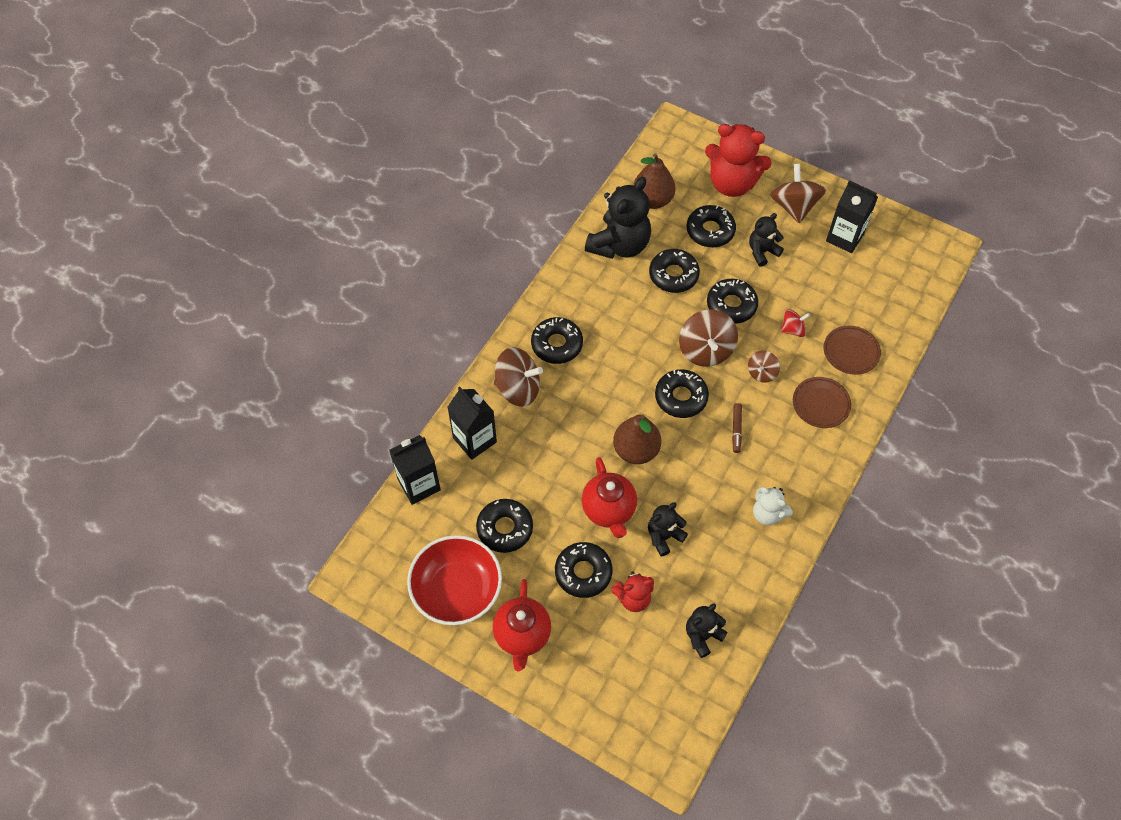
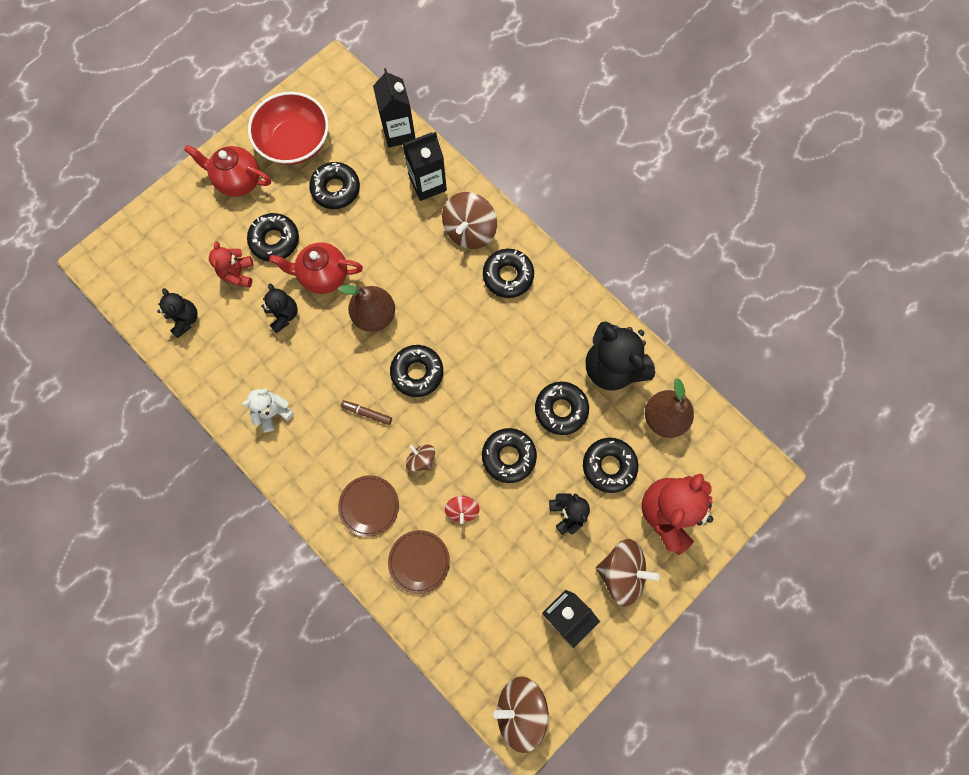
camera: 105 degrees right, 15 degrees up
(705, 350) = (462, 413): brown spinning top -> brown spinning top (520, 708)

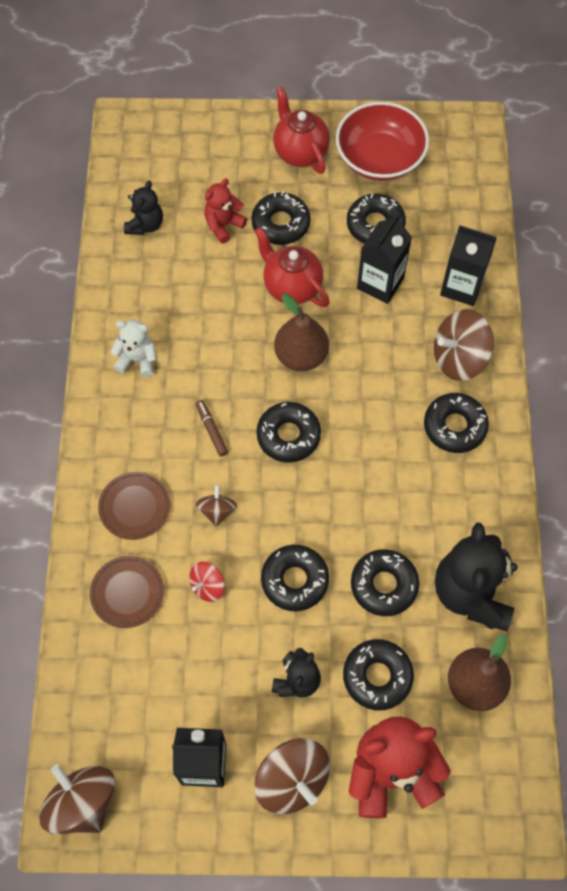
camera: 45 degrees right, 10 degrees down
(283, 315) = (226, 289): black teddy bear -> none
(398, 132) = (480, 222): black carton -> black carton (380, 283)

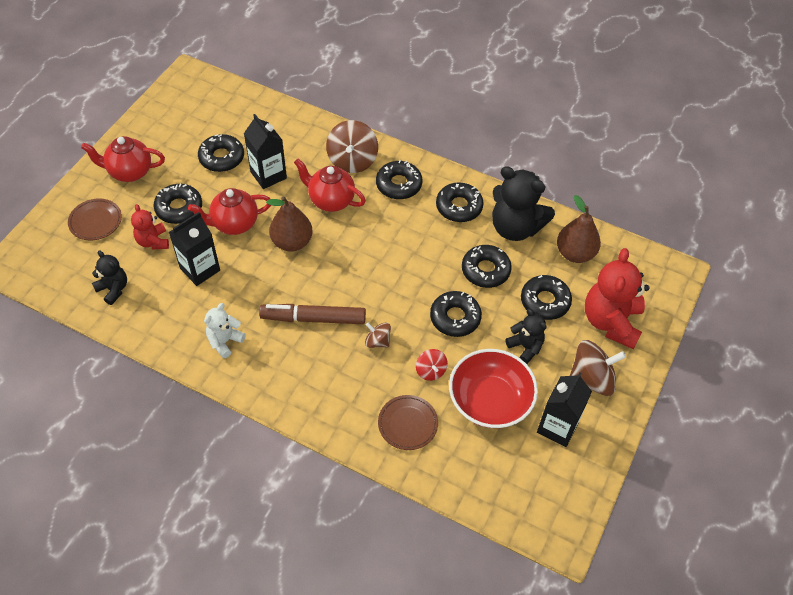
camera: 65 degrees left, 10 degrees down
(82, 802) = (550, 517): brown spinning top -> none
(135, 507) = (343, 392): brown plate -> brown plate (95, 221)
(211, 430) = (313, 318): brown marker -> brown marker, size x2.07
(288, 435) = (347, 275): black donut -> black donut (459, 207)
(380, 158) = (172, 132): red bowl -> red bowl (490, 400)
(384, 365) = (330, 200): none -> red teapot
(462, 287) = (302, 135): black carton -> black carton (200, 269)

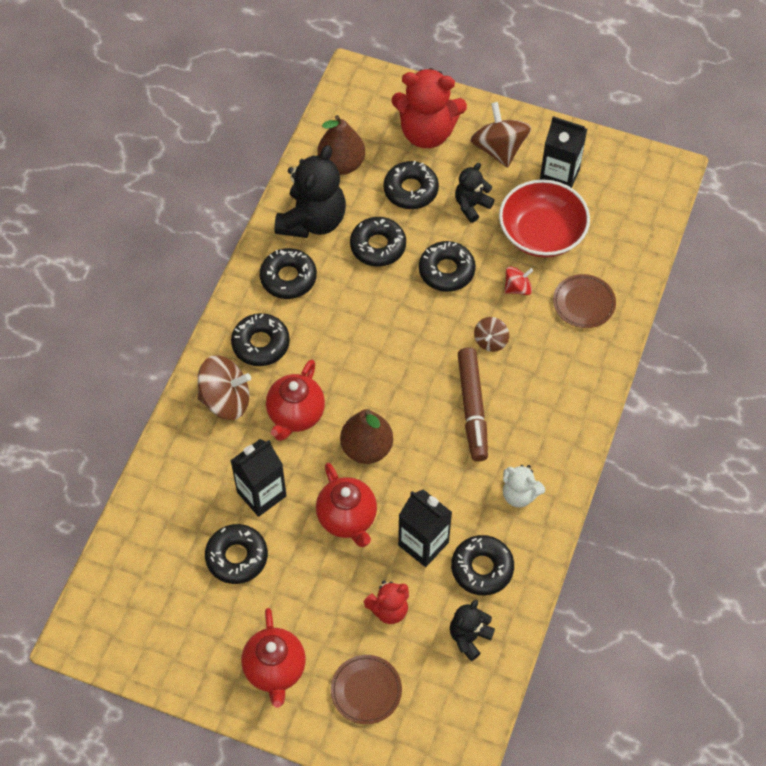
camera: 95 degrees left, 5 degrees up
(179, 208) = (330, 591): black donut -> black donut (482, 568)

